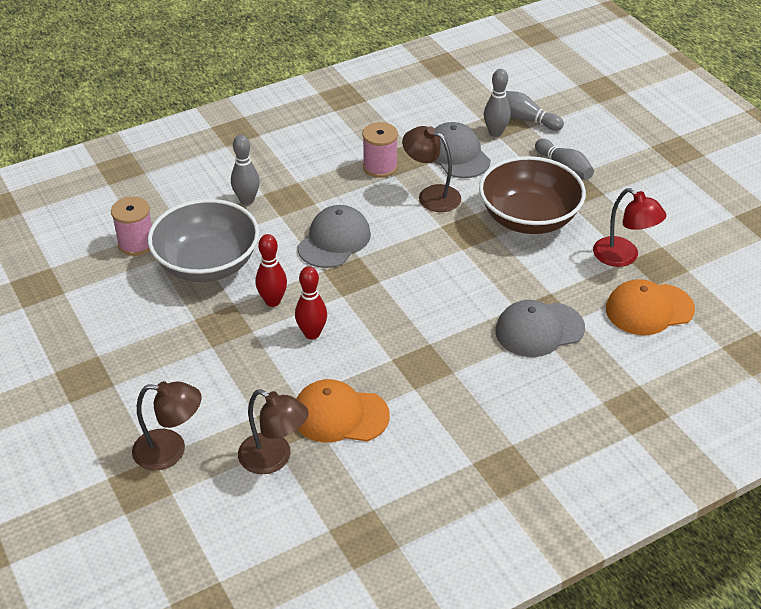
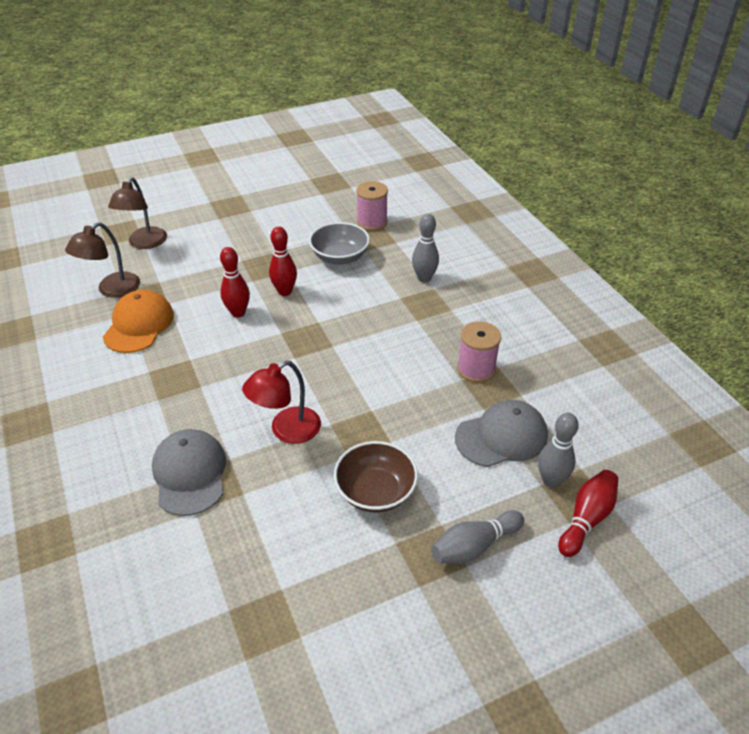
camera: 95 degrees right, 0 degrees up
(207, 264) = (340, 257): grey bowl -> grey bowl, size x0.64
(334, 240) = (359, 330): grey cap -> none
(431, 195) = (424, 407): brown lamp -> none
(525, 119) = (586, 519): grey bowling pin -> red bowling pin
(528, 218) = (375, 491): brown bowl -> brown bowl, size x0.64
(623, 257) = (287, 582): red lamp -> red lamp (286, 430)
(649, 309) = (187, 591): orange cap -> none

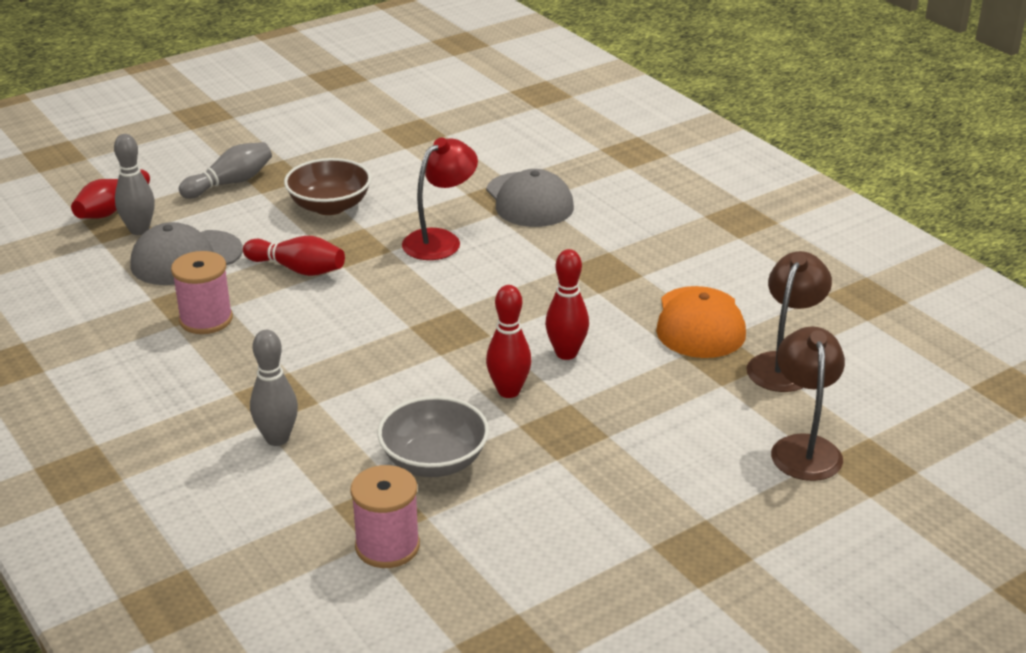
camera: 170 degrees right, 10 degrees down
(408, 411) = (297, 269): none -> red bowling pin

